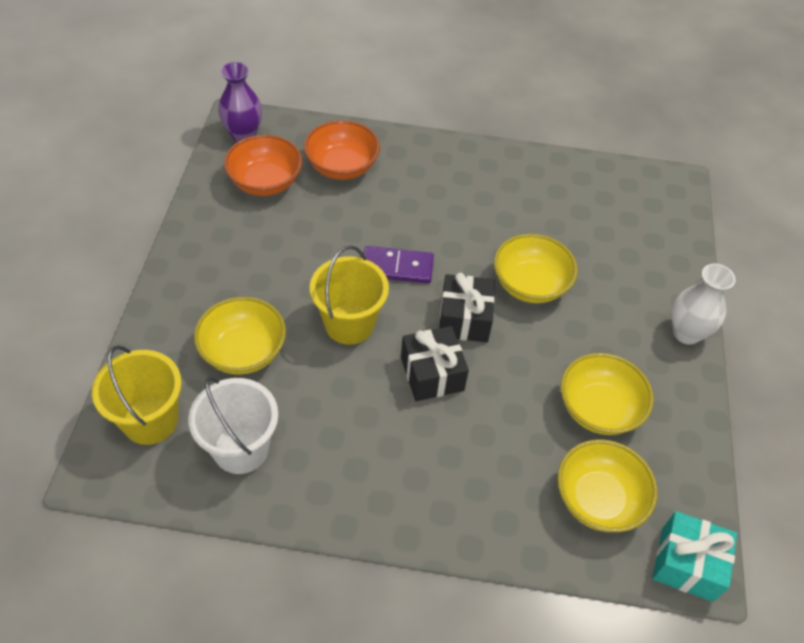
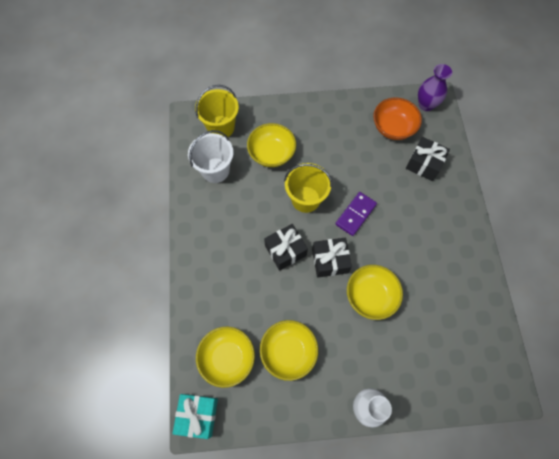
camera: 80 degrees right, 15 degrees up
(342, 167) = (424, 164): orange bowl -> black gift
(397, 267) = (355, 214): purple domino -> purple domino turned 45 degrees clockwise

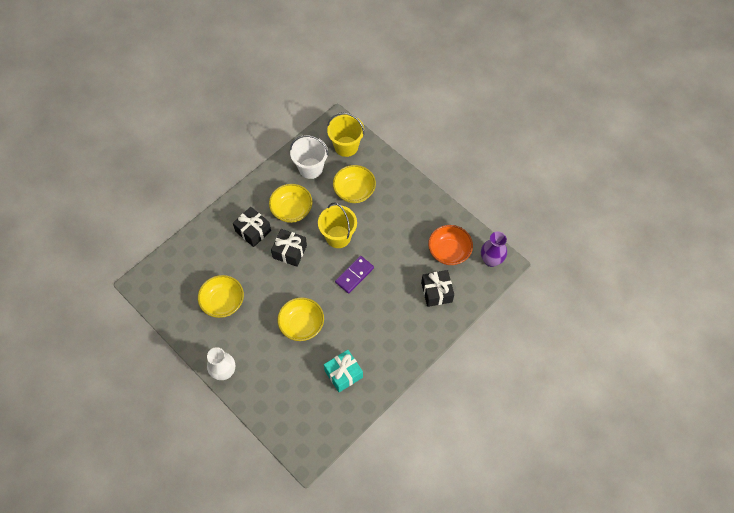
camera: 50 degrees right, 5 degrees down
(198, 415) = (145, 281): turquoise gift -> turquoise gift (343, 374)
(227, 358) = (191, 271): yellow bowl -> yellow bowl (292, 210)
(330, 261) = (305, 283): black gift -> black gift (253, 231)
(355, 214) = (354, 275): purple domino -> purple domino turned 45 degrees counterclockwise

